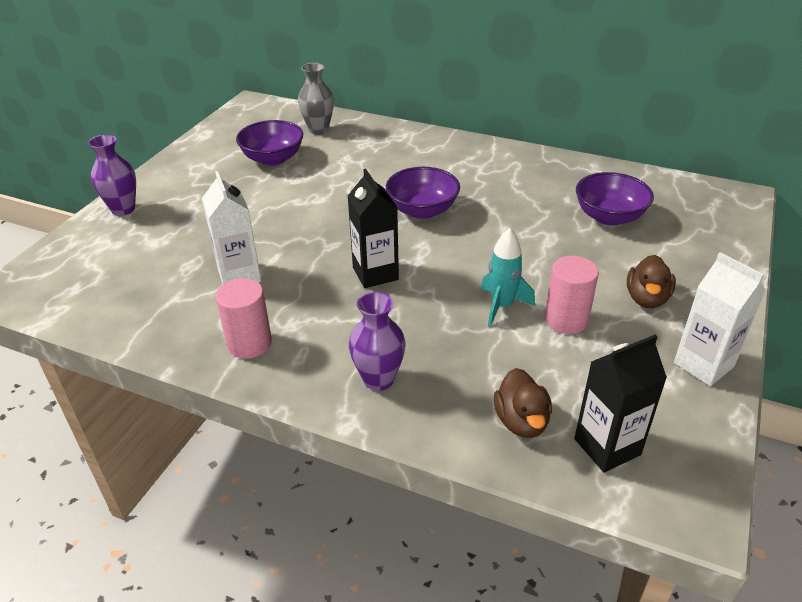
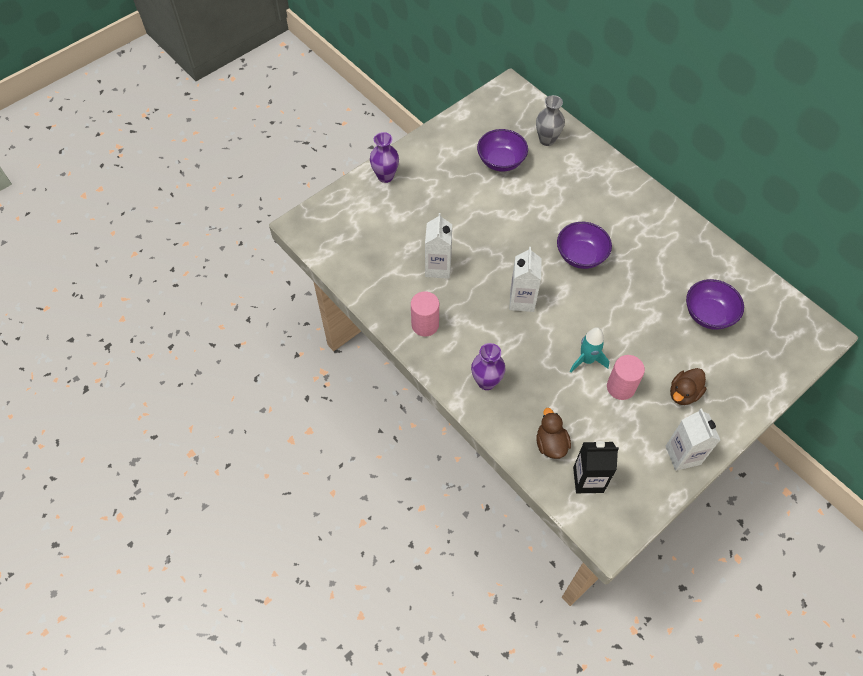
camera: 25 degrees right, 20 degrees up
(375, 273) = (522, 300): black carton -> white carton
(521, 421) = (551, 444): brown duck -> brown duck turned 150 degrees clockwise

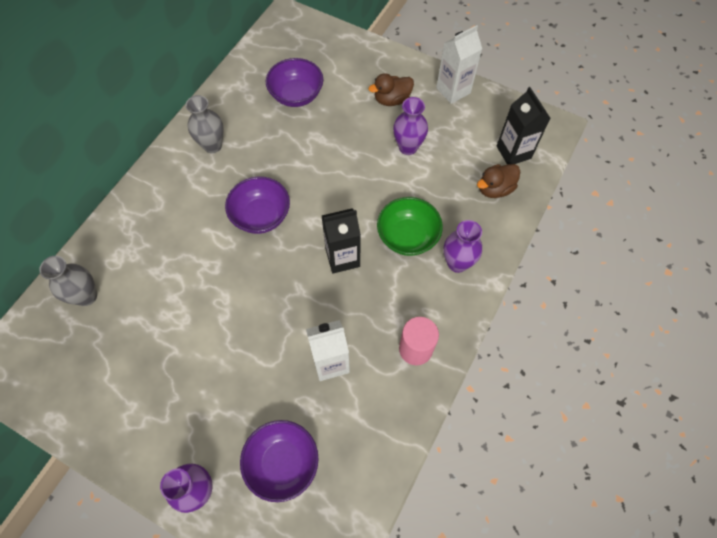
camera: 110 degrees left, 5 degrees up
(501, 161) = (136, 341): purple bowl -> purple bowl (282, 463)
(522, 300) = (342, 257): white carton -> black carton
(525, 353) = (407, 237): none -> green bowl
(587, 360) = (390, 181): turquoise rocket -> none
(620, 387) = (408, 147): pink cylinder -> purple vase
(664, 238) = (212, 145): none -> grey vase
(683, 393) = (392, 100): brown duck -> brown duck turned 135 degrees clockwise

